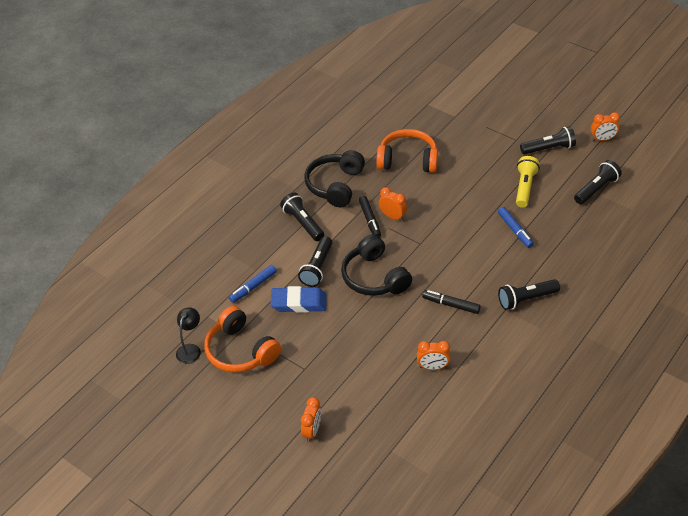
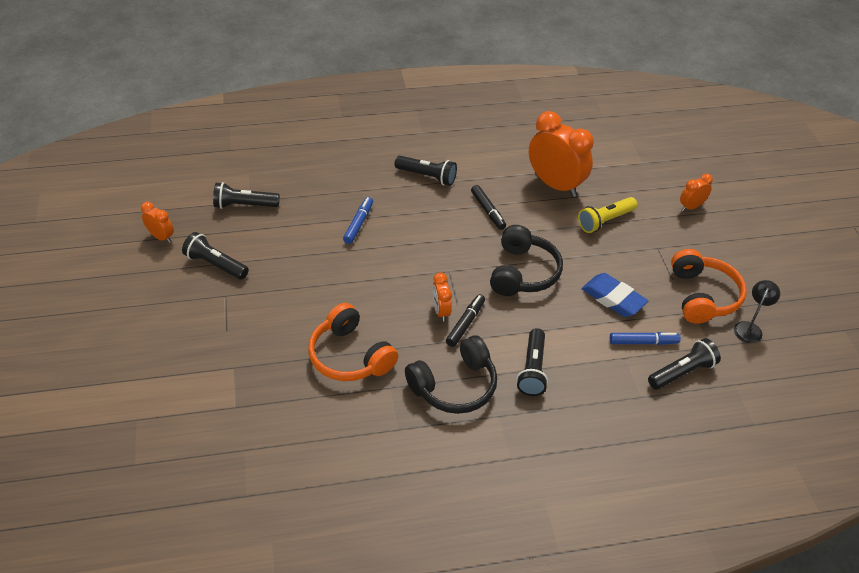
camera: 140 degrees left, 0 degrees up
(190, 349) = (749, 328): black lamp -> black lamp turned 150 degrees clockwise
(317, 268) = (565, 316): black flashlight -> black flashlight (682, 372)
(432, 367) = (555, 185): orange clock -> orange clock, size x2.07
(524, 187) = (294, 249): yellow flashlight -> yellow flashlight (605, 221)

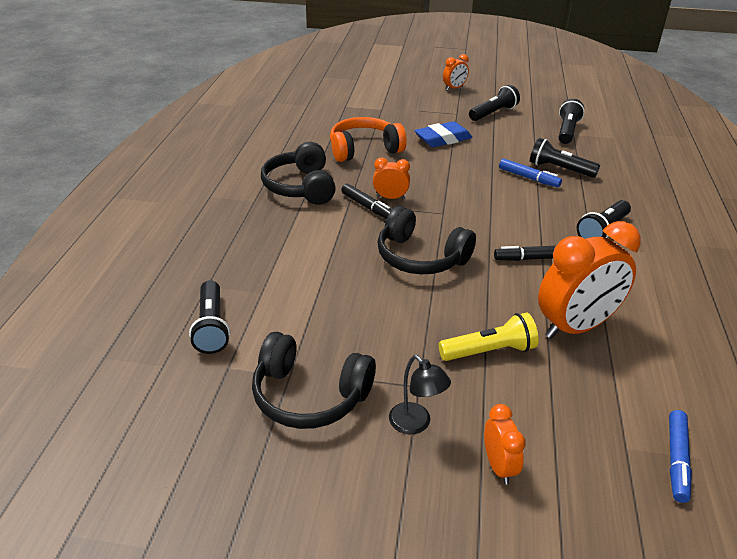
camera: 110 degrees right, 10 degrees down
(161, 237) = (533, 98): orange clock -> orange clock (454, 88)
(532, 370) = (289, 229): black flashlight -> black flashlight (559, 169)
(605, 221) = (489, 351): yellow flashlight -> yellow flashlight turned 90 degrees clockwise
(613, 298) = (348, 311): blue eraser -> blue eraser (443, 139)
(643, 342) = (272, 312): blue marker -> blue marker (677, 460)
(703, 296) = (309, 396): orange headphones -> black headphones
(749, 328) = (229, 421): black lamp -> black lamp (416, 424)

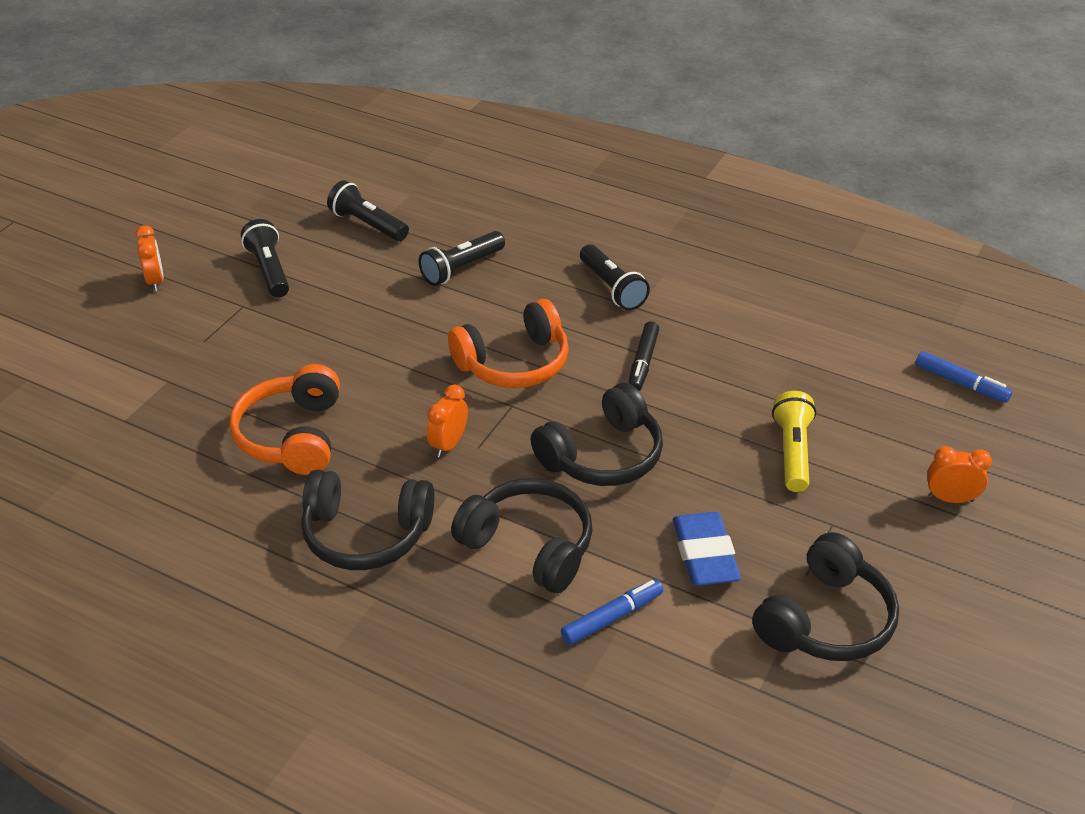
camera: 70 degrees left, 5 degrees up
(212, 327) = (675, 695): black flashlight -> none
(319, 243) = (529, 546): none -> black headphones
(367, 207) = (461, 474): black marker -> none
(416, 424) = (886, 542): black lamp -> none
(443, 139) = (314, 344): blue eraser -> blue eraser (704, 555)
(484, 206) = (514, 363): none -> orange headphones
(528, 178) = (468, 302): blue marker -> blue marker (612, 617)
(576, 327) = (773, 375): orange clock -> none

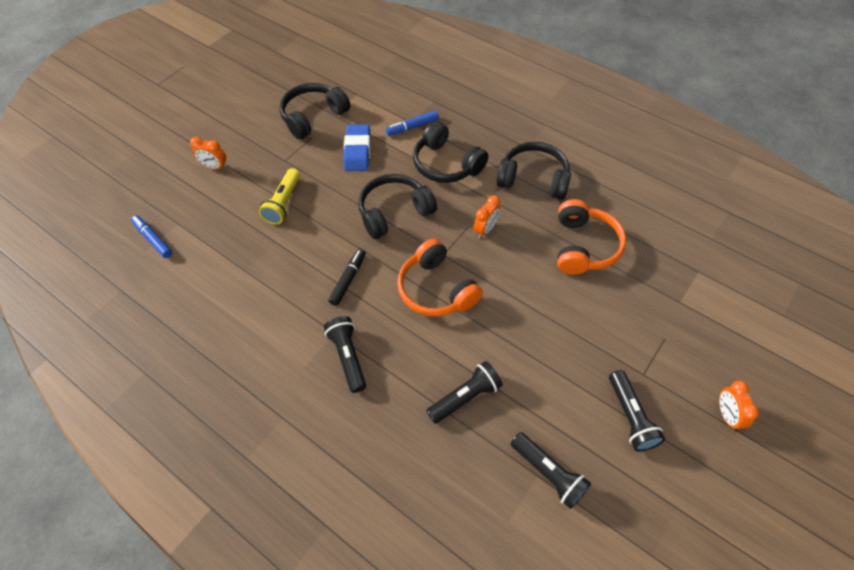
camera: 170 degrees left, 15 degrees up
(514, 363) = (436, 289): orange headphones -> orange headphones turned 105 degrees counterclockwise

